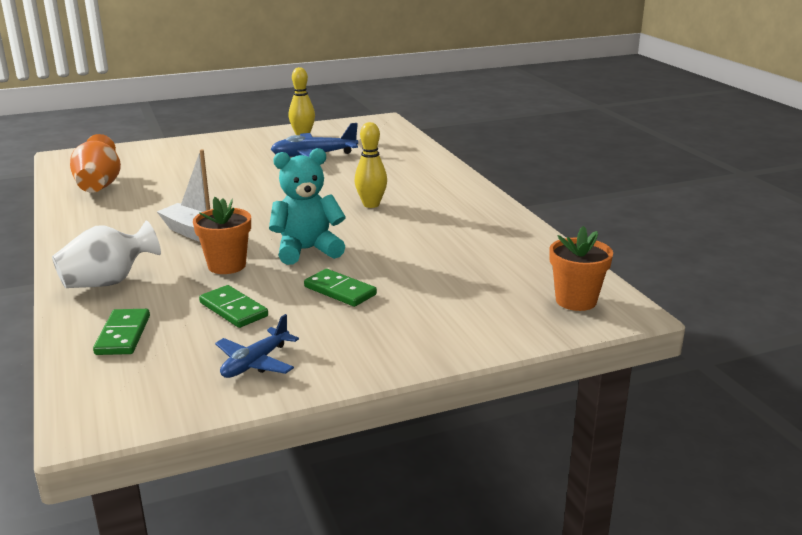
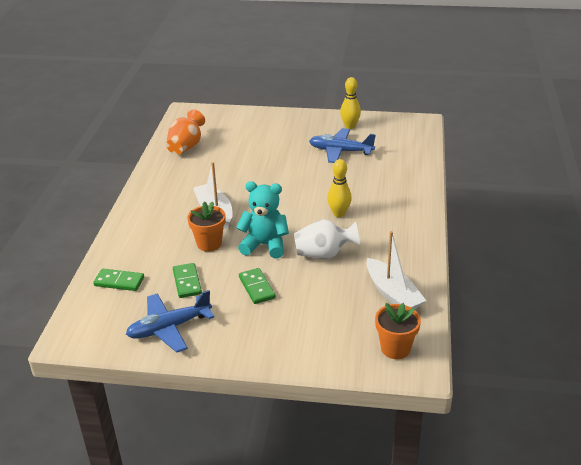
camera: 30 degrees right, 10 degrees up
(108, 282) = (138, 237): white vase -> white vase (324, 254)
(123, 335) = (119, 282): green domino -> green domino turned 75 degrees clockwise
(255, 363) = (169, 328): blue plane -> blue plane, size x1.53
(514, 255) = (392, 294): none -> white boat

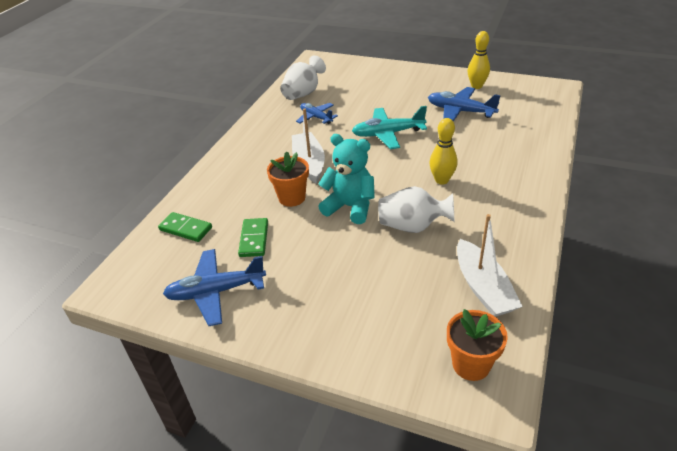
camera: 15 degrees right, 5 degrees up
(186, 147) = (303, 93): orange vase -> white vase
(207, 169) = (316, 117): none -> blue plane
(256, 288) = (326, 256): green domino -> none
(280, 178) = (388, 134): none -> turquoise plane

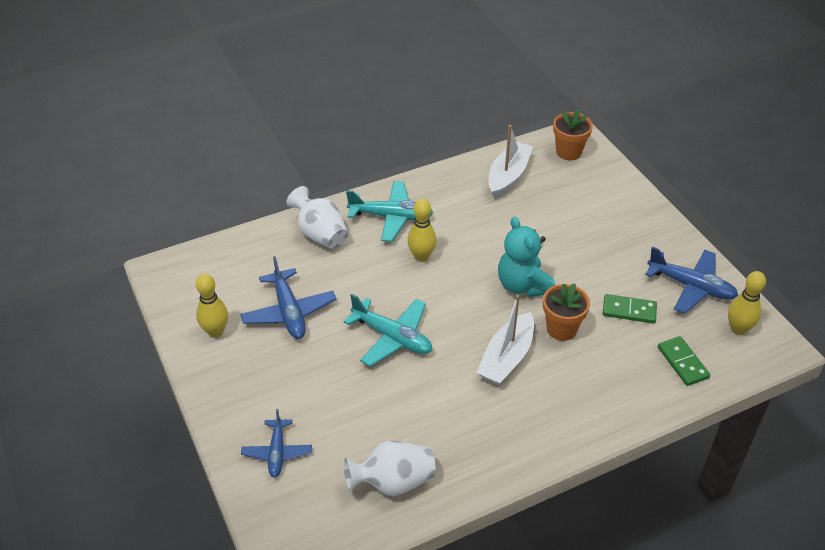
camera: 140 degrees left, 5 degrees up
(152, 280) = (738, 329): none -> yellow bowling pin
(254, 239) = (629, 310): green domino -> green domino turned 60 degrees clockwise
(316, 117) = (428, 421): blue plane -> blue plane (277, 452)
(413, 226) = (497, 237): white vase -> white vase (320, 234)
(505, 190) = (391, 217): none -> turquoise plane

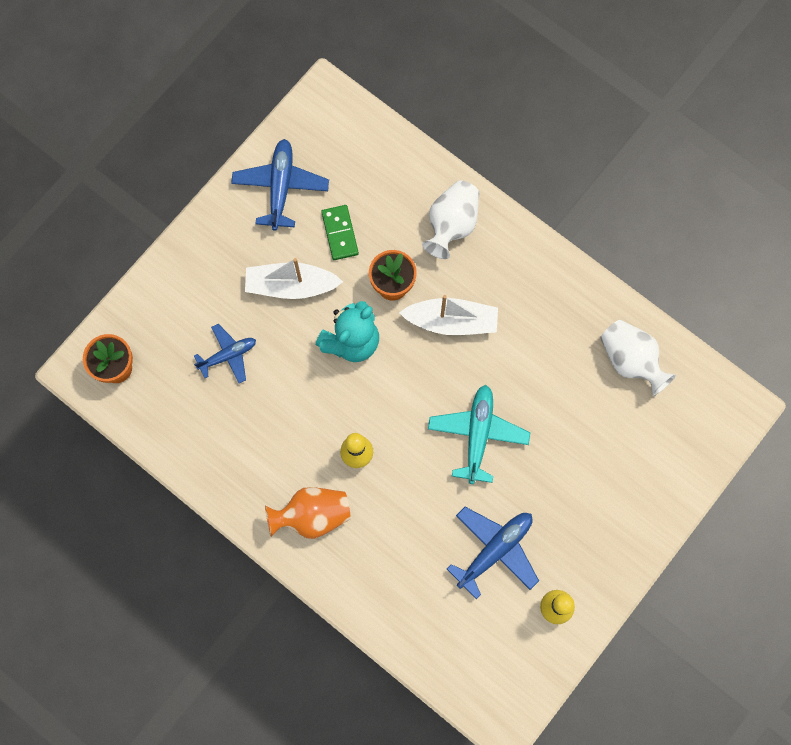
camera: 115 degrees left, 30 degrees up
(277, 452) = (652, 471): blue plane -> blue plane (228, 355)
(320, 234) = (373, 578): white vase -> white vase (451, 225)
(391, 217) = (312, 515): turquoise plane -> orange vase
(508, 176) = (187, 418): white boat -> white boat (291, 285)
(682, 362) = (383, 170): green domino -> none
(738, 329) = (319, 134): yellow bowling pin -> none

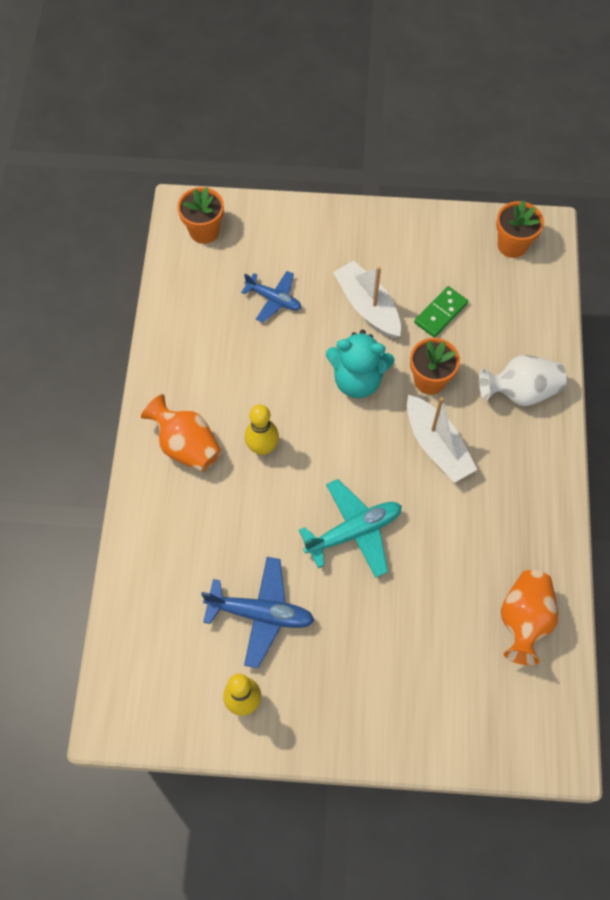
camera: 55 degrees right, 10 degrees down
(281, 187) = (442, 247): blue plane -> none
(320, 132) = (512, 245): none -> orange flower pot
(630, 361) = (524, 620): white vase -> orange vase

